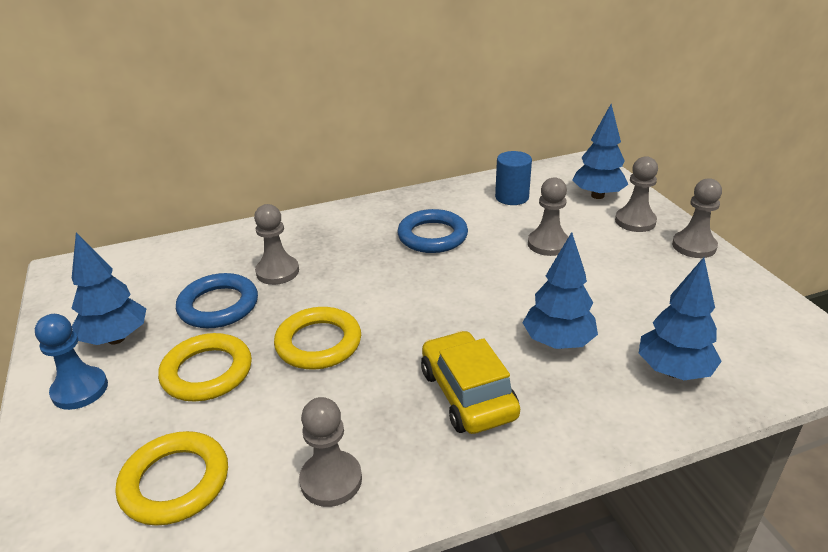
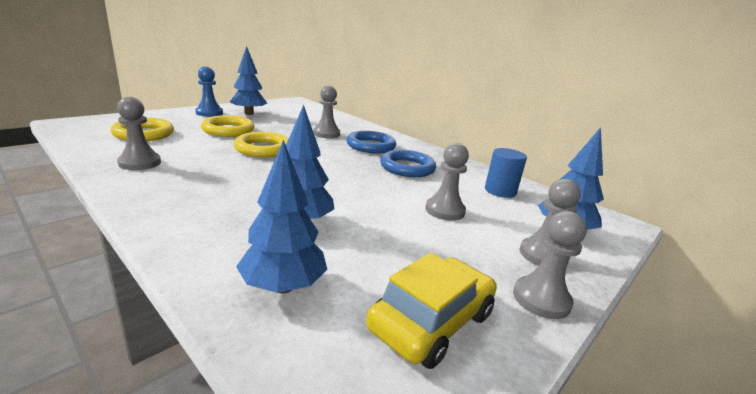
camera: 60 degrees right, 10 degrees down
(218, 306) = (286, 126): blue ring -> blue ring (371, 146)
(467, 394) = (224, 192): yellow car -> yellow car (431, 322)

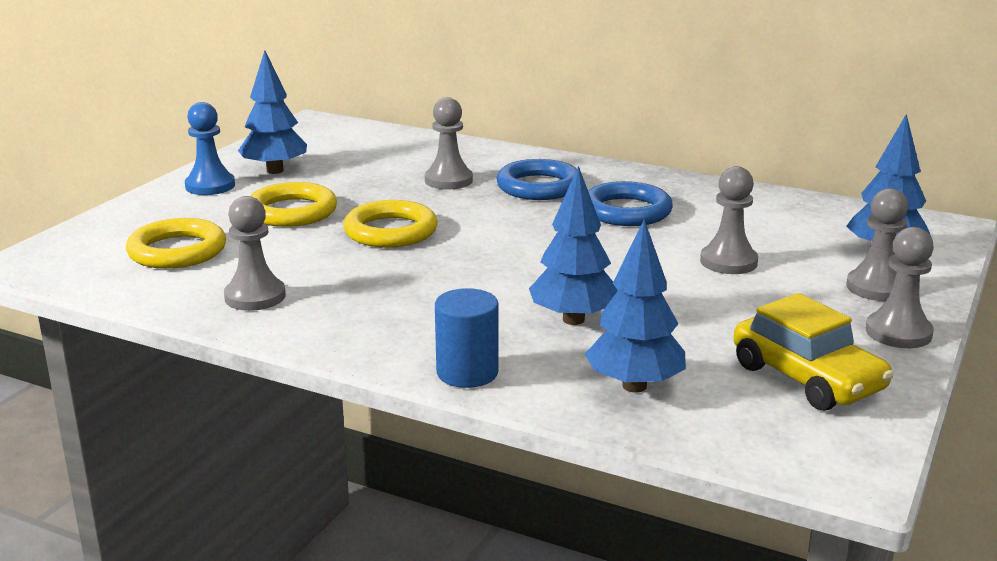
camera: 15 degrees left, 0 degrees up
(431, 322) = (807, 378): yellow car -> yellow car turned 120 degrees clockwise
(500, 191) = (777, 217): blue cylinder -> blue cylinder (467, 372)

